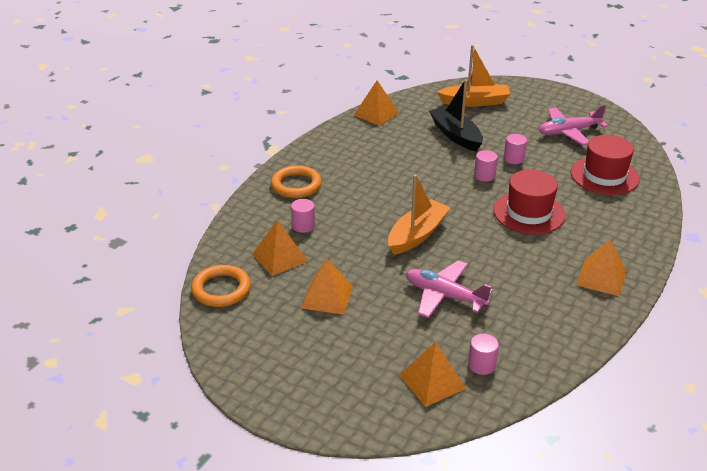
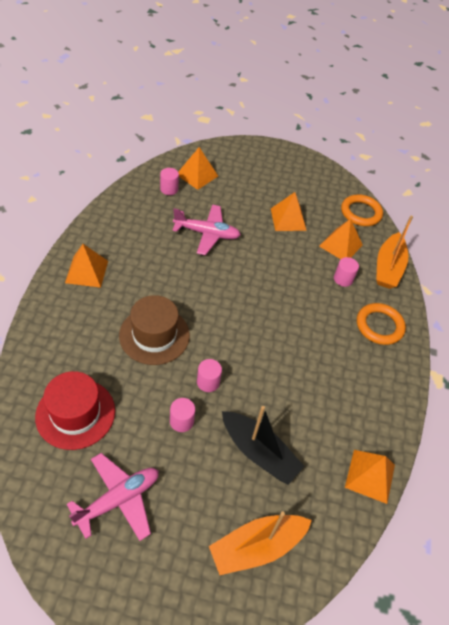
camera: 155 degrees right, 15 degrees up
(417, 235) = (247, 288): orange boat -> orange boat (388, 268)
(529, 213) = (154, 335): red hat -> brown hat

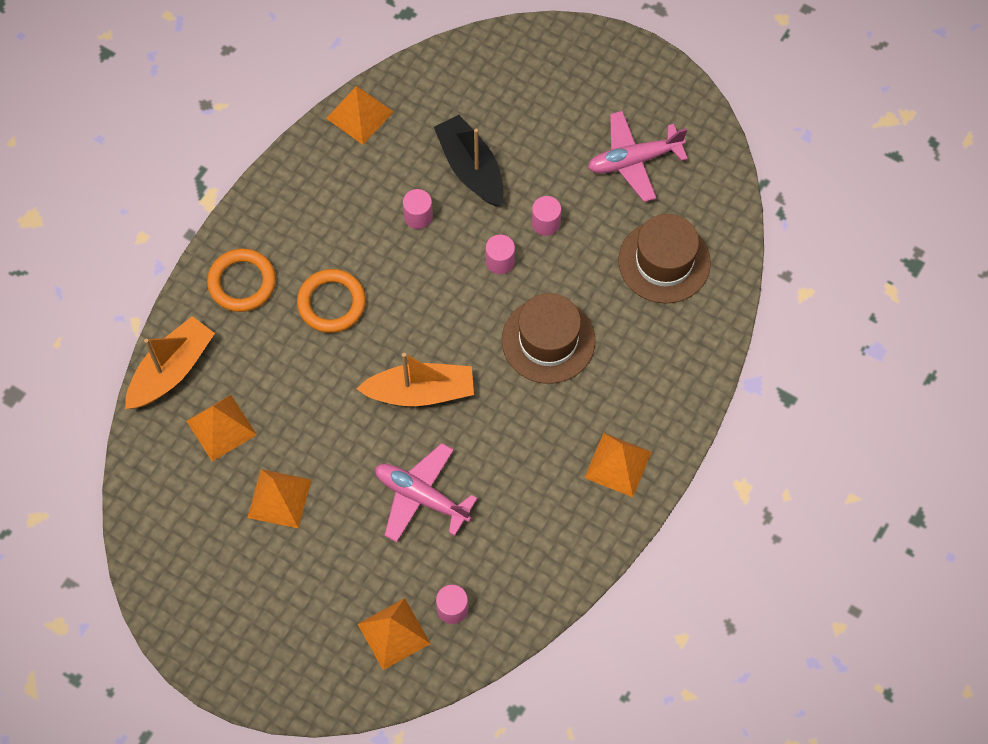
camera: 155 degrees left, 15 degrees up
(75, 413) = (664, 262): red hat -> brown hat
(257, 547) = (508, 84): orange boat -> orange boat (420, 392)
(343, 279) = (251, 367): pink cylinder -> pink cylinder (418, 216)
(361, 213) = (150, 485): orange ring -> orange ring (331, 303)

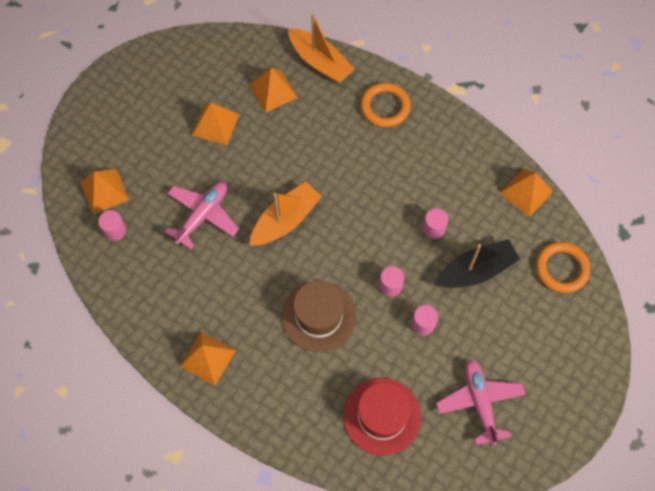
camera: 95 degrees right, 0 degrees up
(331, 303) = (363, 164): orange ring -> orange ring (561, 269)
(420, 392) = (285, 220): orange boat -> orange boat turned 135 degrees counterclockwise
(664, 262) = (382, 416): brown hat -> red hat

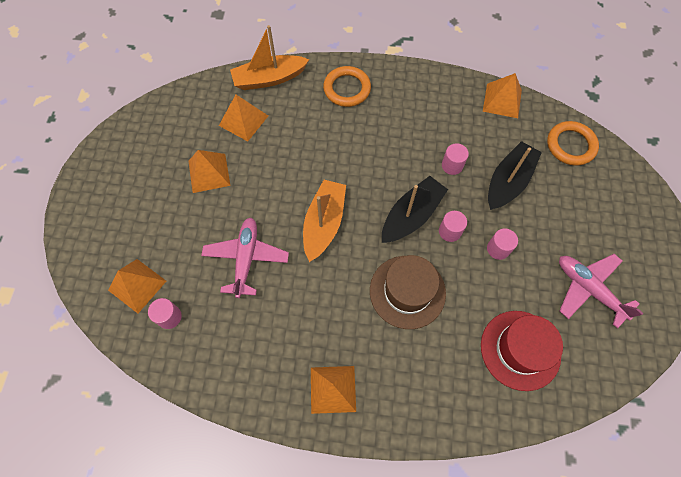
camera: 30 degrees left, 0 degrees up
(320, 62) = (269, 79): orange boat -> orange boat turned 150 degrees clockwise
(366, 254) = (411, 216): none -> black boat

